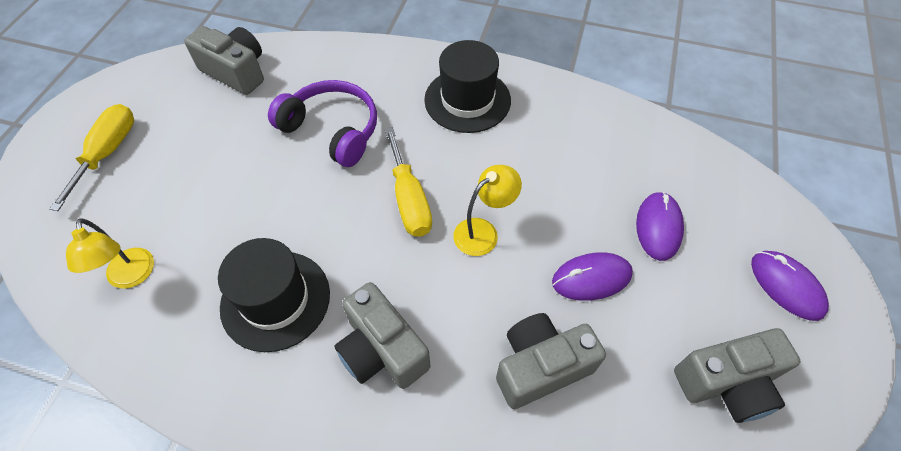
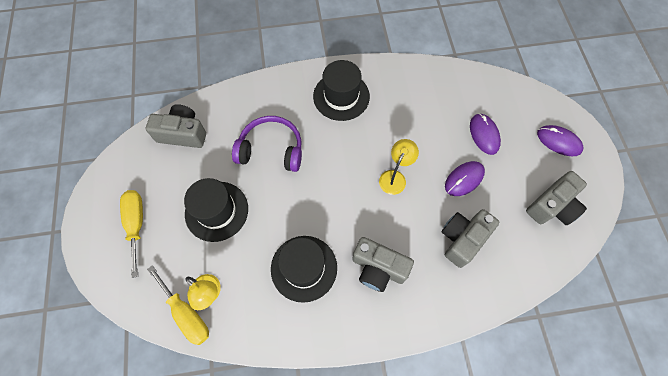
camera: 25 degrees left, 10 degrees up
(213, 176) = (216, 211): none -> black hat
(409, 199) = (343, 175): yellow screwdriver -> yellow screwdriver (186, 313)

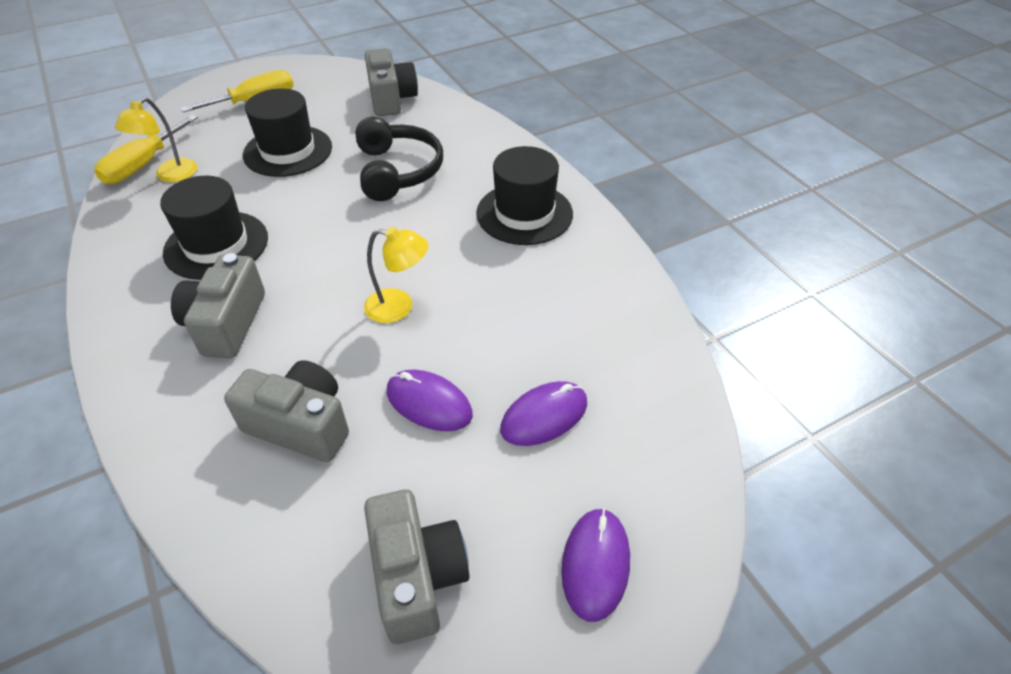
camera: 70 degrees right, 20 degrees down
(271, 149) = (398, 171): purple headphones -> black headphones
(552, 206) = (417, 576): grey camera -> grey camera turned 135 degrees counterclockwise

